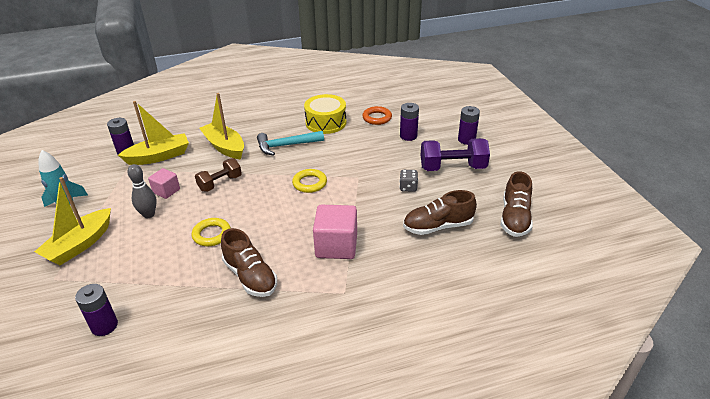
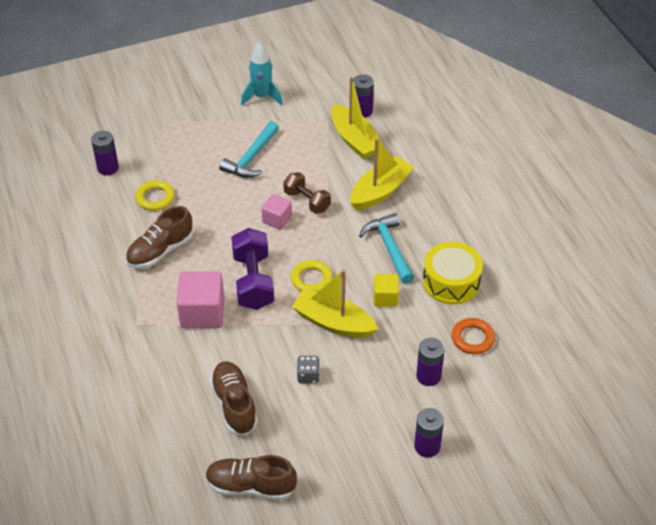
camera: 85 degrees right, 10 degrees up
(80, 245) = (207, 123): yellow boat -> yellow boat (333, 322)
(149, 214) = (251, 158): grey bowling pin -> turquoise hammer
(166, 191) = (290, 161): pink cube -> pink cube (277, 219)
(212, 234) = (221, 211): yellow ring -> yellow ring (155, 198)
(335, 149) = (385, 298): none -> yellow cube
(452, 168) = (354, 425): purple dumbbell -> purple dumbbell (253, 281)

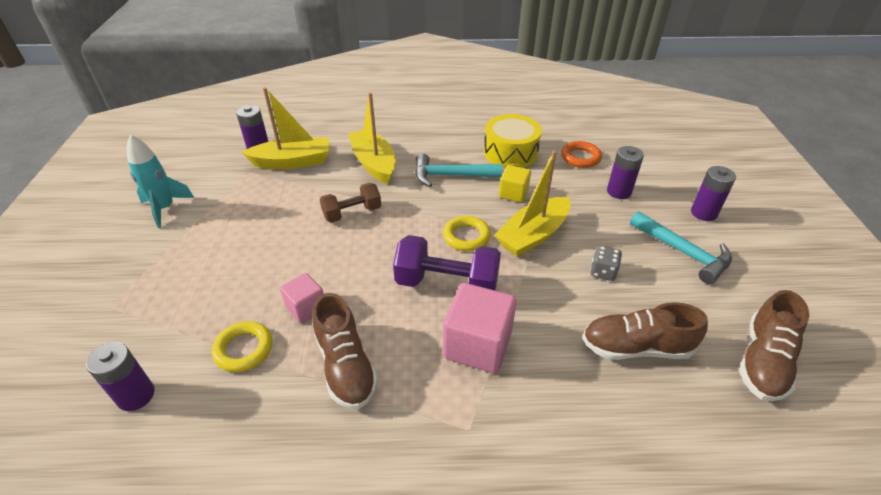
camera: 70 degrees left, 5 degrees down
(251, 158) = (252, 239): turquoise hammer -> turquoise hammer (683, 252)
(277, 219) = (363, 242): pink cube -> pink cube (306, 308)

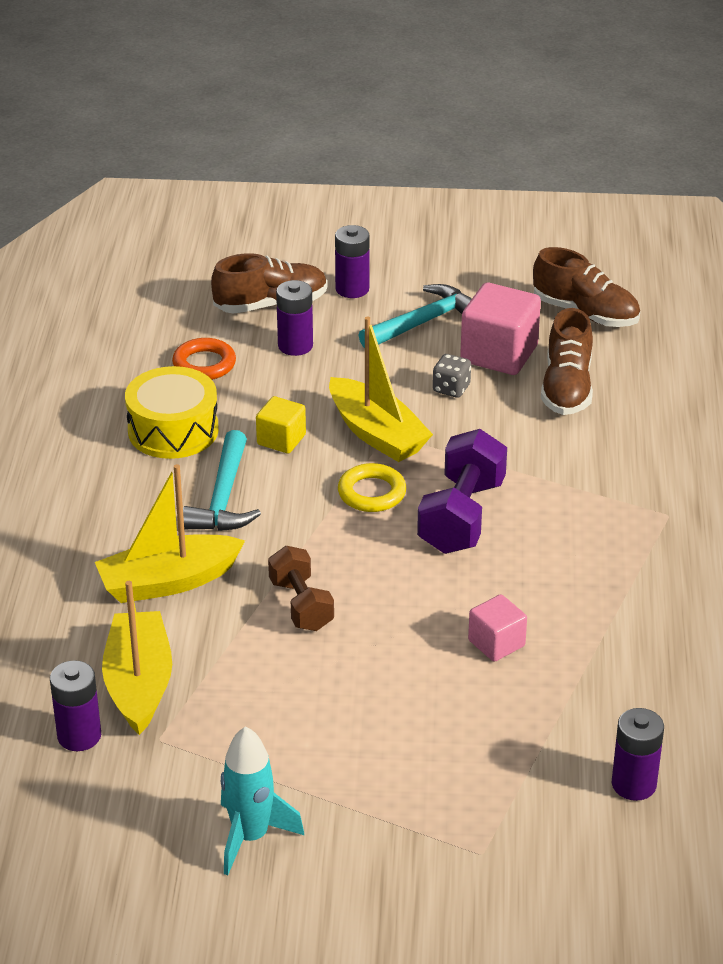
camera: 85 degrees left, 5 degrees down
(244, 349) = (563, 695): yellow ring -> none
(345, 366) = (590, 604): brown shoe -> brown shoe (271, 304)
(477, 345) = (561, 499): pink cube -> pink cube (499, 354)

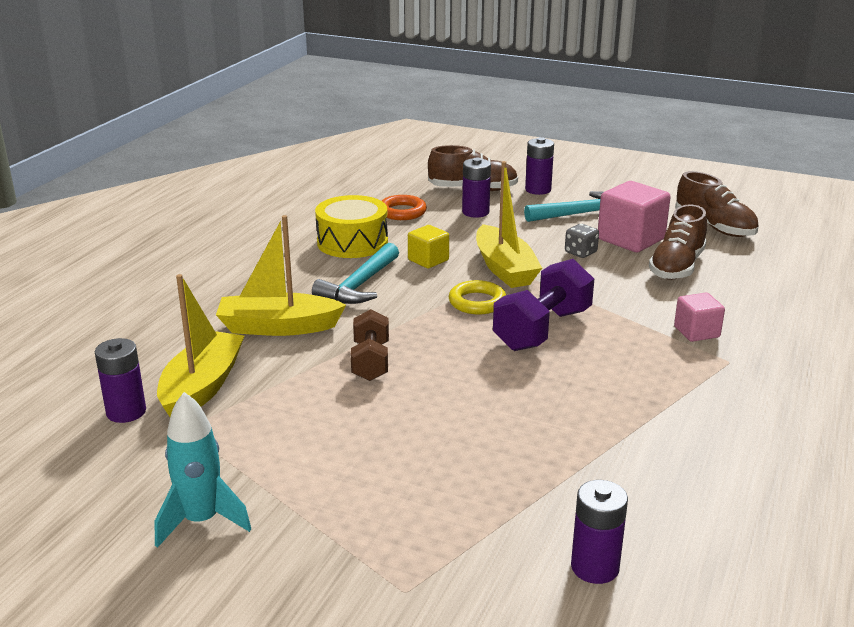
camera: 20 degrees right, 10 degrees down
(496, 643) = (521, 422): pink cube -> pink cube (696, 332)

